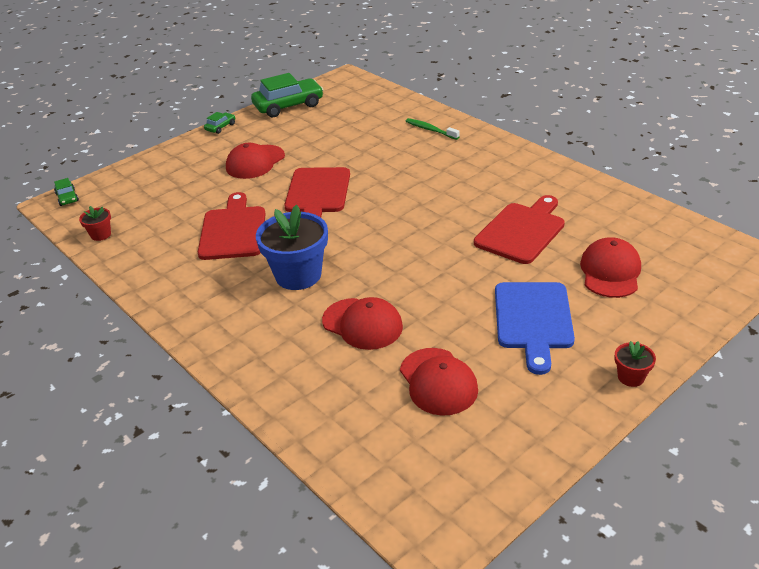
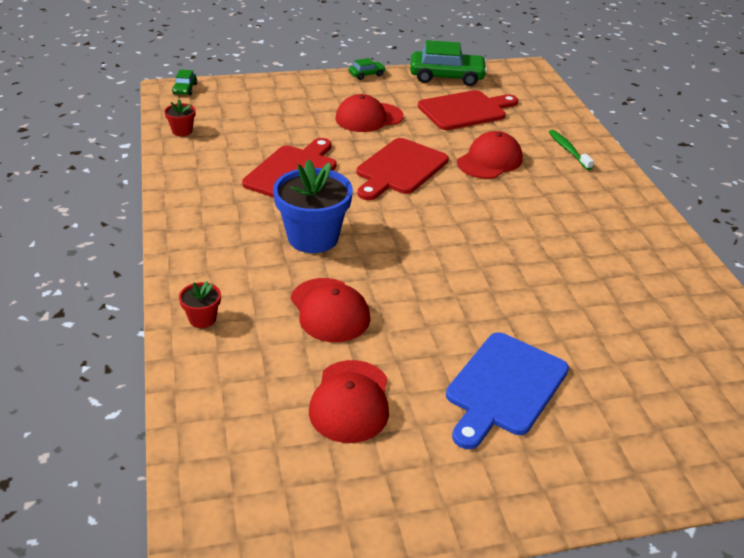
camera: 25 degrees right, 0 degrees up
(521, 231) = (574, 290): red cutting board -> red cutting board (465, 110)
(610, 271) = (638, 377): red cap -> red cap (489, 161)
(631, 377) = (558, 501): red flower pot -> red flower pot (202, 319)

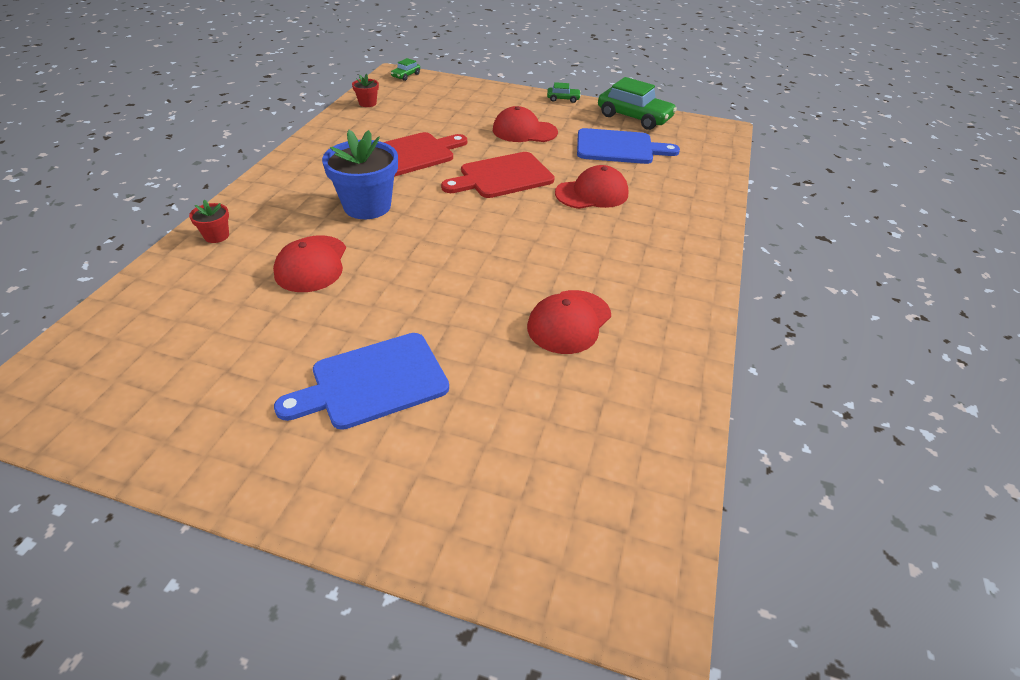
camera: 30 degrees right, 5 degrees up
(350, 401) = (240, 338): red cap -> red cap (569, 322)
(465, 110) = (619, 147): red cutting board -> blue cutting board
(568, 150) = (682, 206): green toothbrush -> none

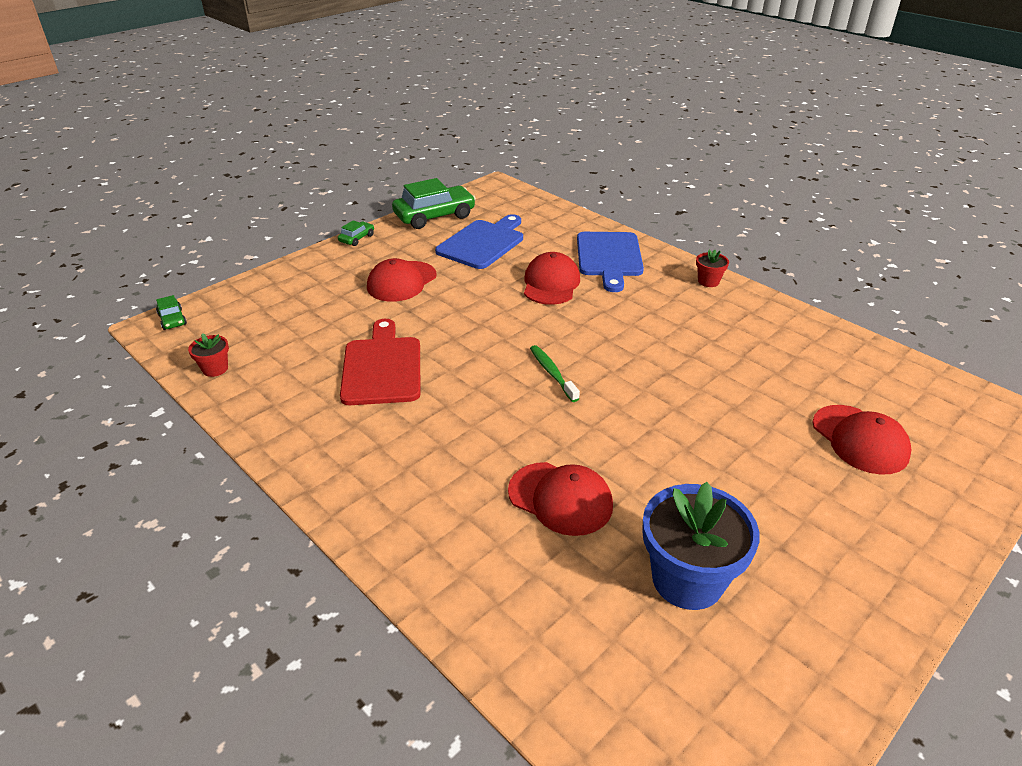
camera: 60 degrees left, 5 degrees down
(216, 236) = (446, 575): red flower pot -> red flower pot (708, 281)
(367, 206) = (469, 429): blue flower pot -> blue flower pot (687, 579)
(373, 382) = (776, 496): blue cutting board -> blue cutting board (609, 257)
(462, 224) = (552, 373): none -> green toothbrush
(502, 177) = (481, 322): red cutting board -> none
(569, 322) = (734, 359): red cap -> red cap (860, 439)

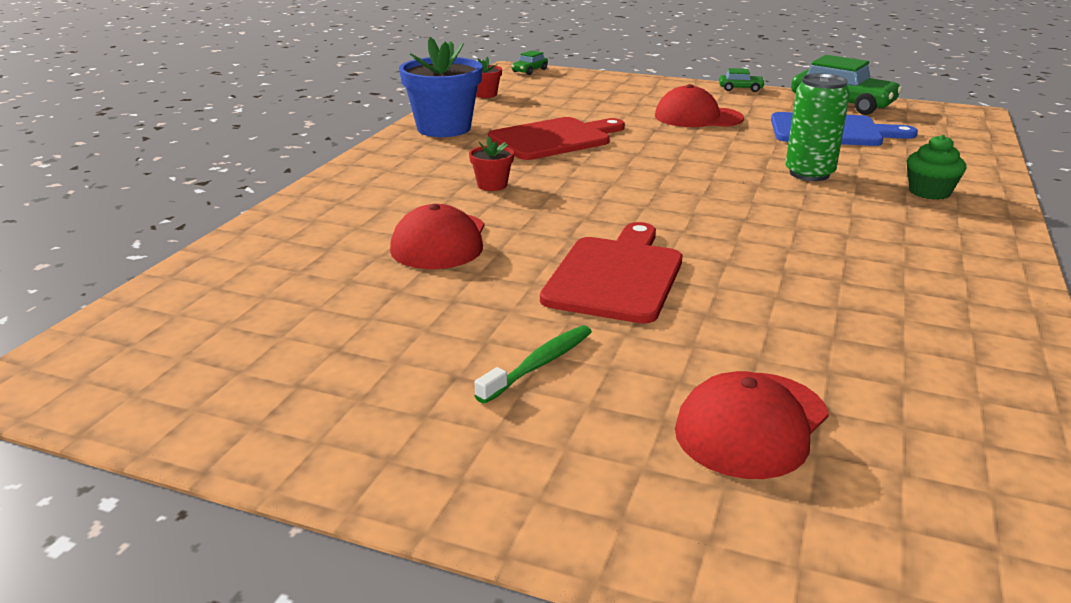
camera: 65 degrees right, 10 degrees down
(551, 283) = (809, 174): red cap -> green can
(552, 373) = (638, 203): green toothbrush -> green toothbrush (539, 364)
(609, 257) = (929, 192): blue cutting board -> green cupcake
(666, 426) = (615, 276): none -> red cutting board
(687, 579) = (365, 322): blue flower pot -> blue flower pot (444, 128)
(708, 281) = (994, 259): red flower pot -> red flower pot (492, 185)

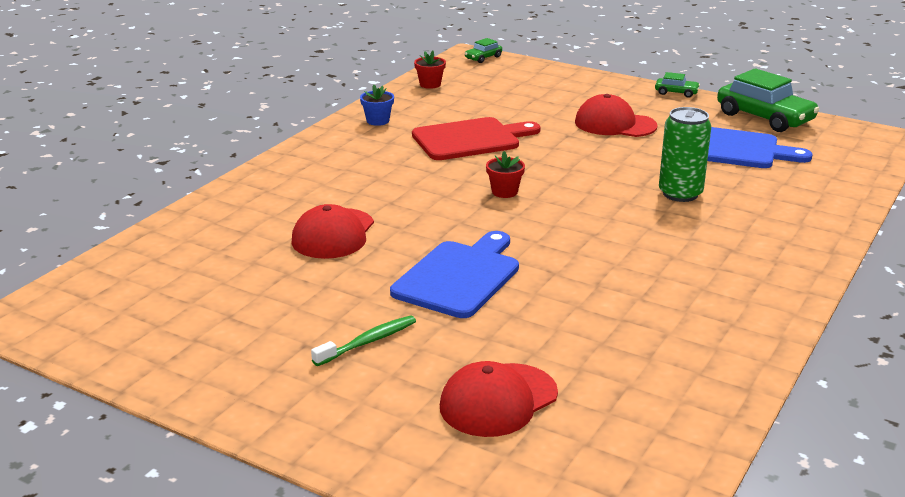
camera: 10 degrees right, 0 degrees up
(444, 128) = (378, 121): blue flower pot -> blue flower pot, size x0.47
(492, 185) = (396, 184): red flower pot -> red flower pot (504, 192)
(615, 276) = (459, 277): red cutting board -> blue cutting board
(929, 192) = (777, 221): green cupcake -> none

